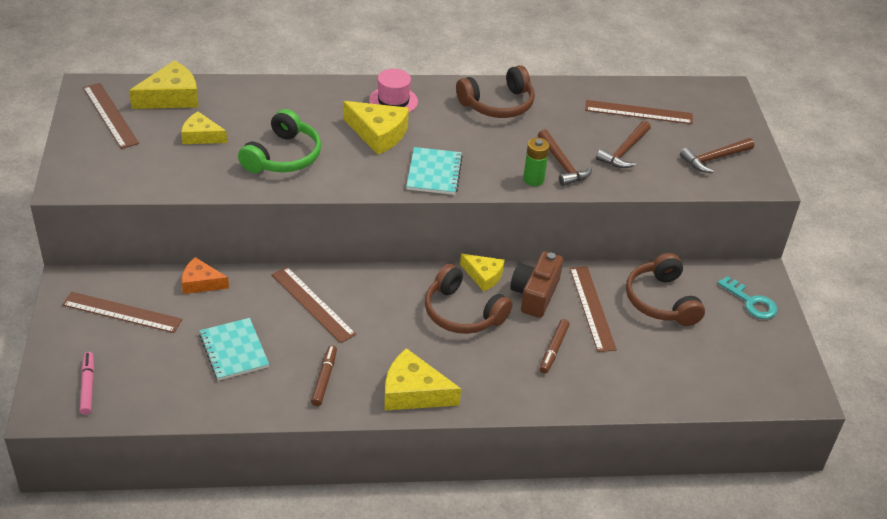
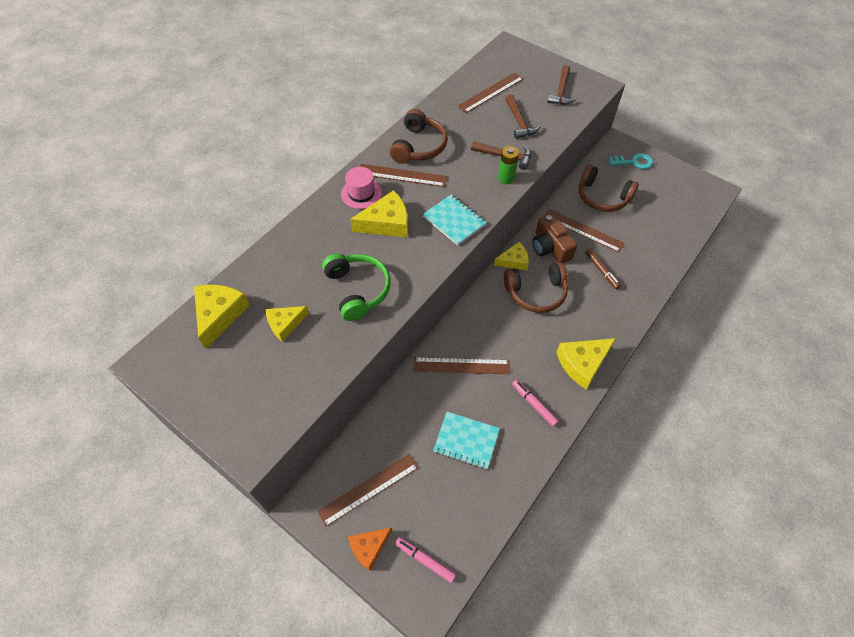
camera: 45 degrees left, 15 degrees up
(110, 115) = (197, 368): brown ruler -> brown ruler (402, 175)
(201, 283) = (383, 419): orange cheese -> orange cheese (369, 548)
(324, 379) = (534, 404): brown marker -> pink marker

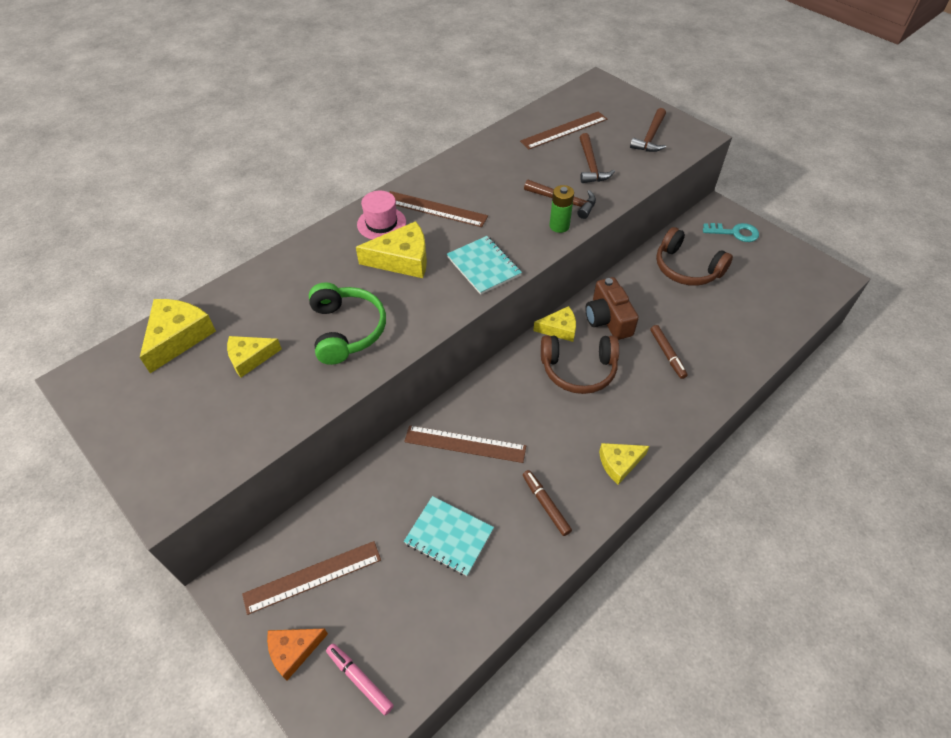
camera: 10 degrees right, 5 degrees down
(419, 146) = (463, 180): brown headphones -> none
(534, 404) = (545, 505): pink marker -> brown marker
(582, 363) = (619, 463): yellow cheese -> yellow cheese, size x0.65
(583, 230) = (653, 304): brown ruler -> none

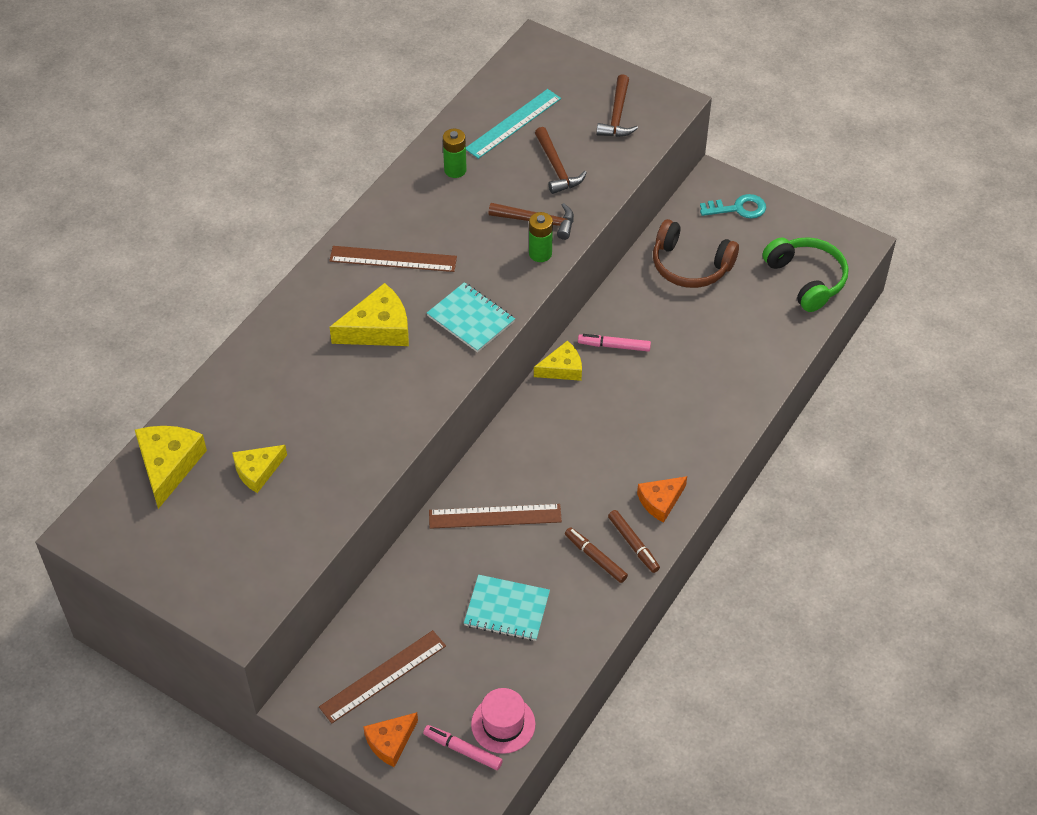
camera: 15 degrees left, 0 degrees up
(346, 330) = (348, 420): green headphones -> green headphones (806, 279)
(381, 223) = (338, 289): pink hat -> pink hat (503, 724)
(507, 154) = (455, 170): none -> green battery
(564, 130) = (513, 123): brown ruler -> turquoise ruler
(578, 370) = (595, 411): brown headphones -> none
(608, 319) = (614, 346): brown camera -> pink marker
(619, 463) = (660, 501): yellow cheese -> orange cheese
(667, 354) = (687, 374): brown marker -> brown marker (633, 544)

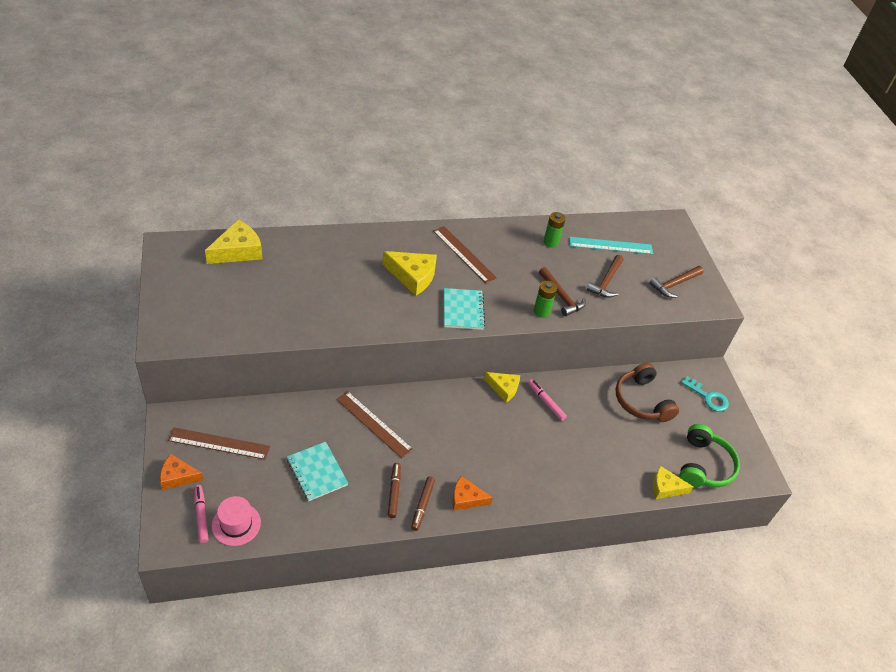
camera: 40 degrees right, 5 degrees down
(258, 471) = (269, 287): yellow cheese -> yellow cheese (665, 488)

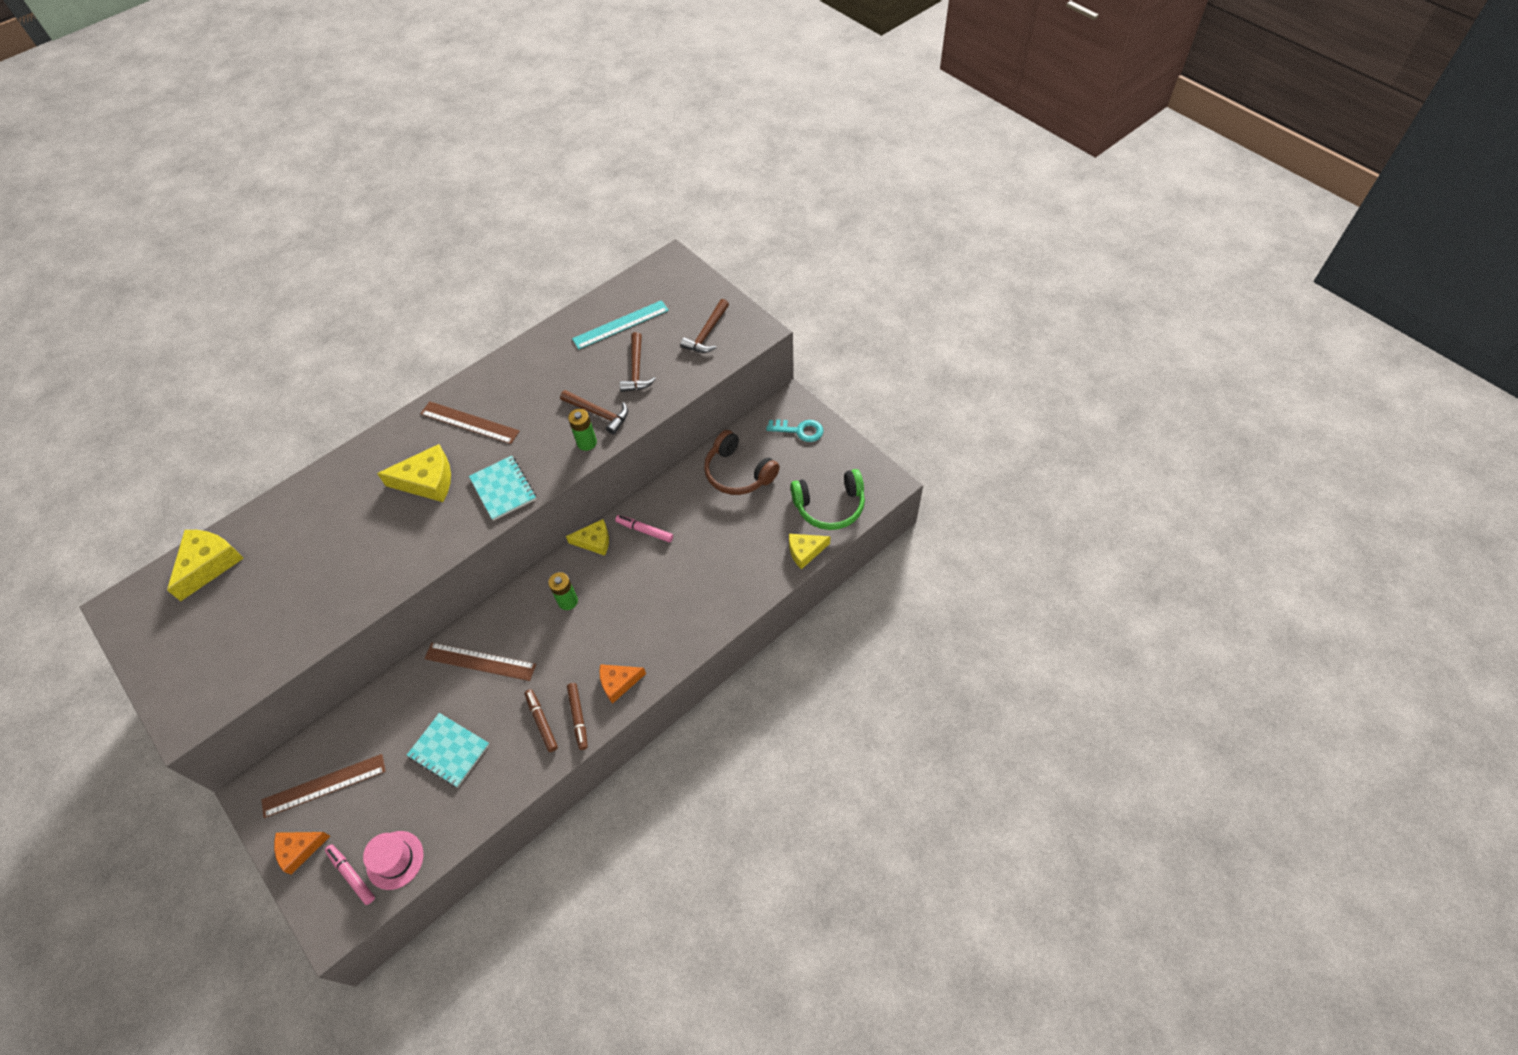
camera: 20 degrees left, 10 degrees up
(551, 242) = (556, 355): green battery -> green battery (568, 601)
(703, 465) = (829, 506): green headphones -> green headphones turned 90 degrees clockwise

